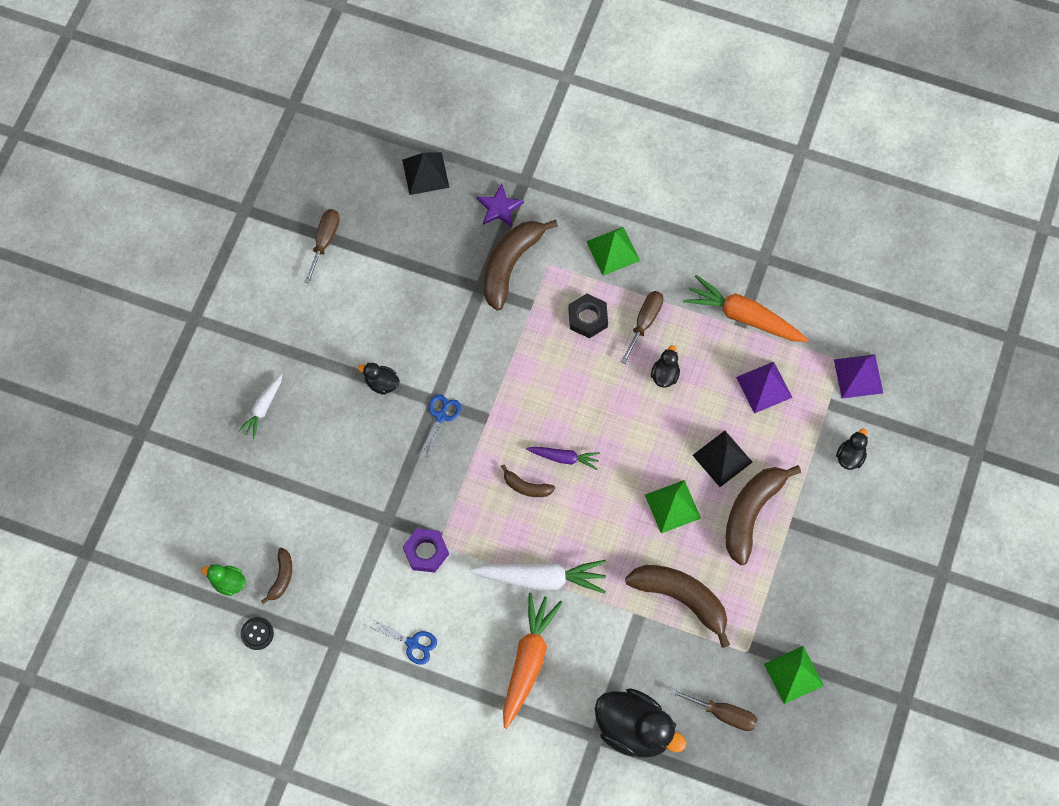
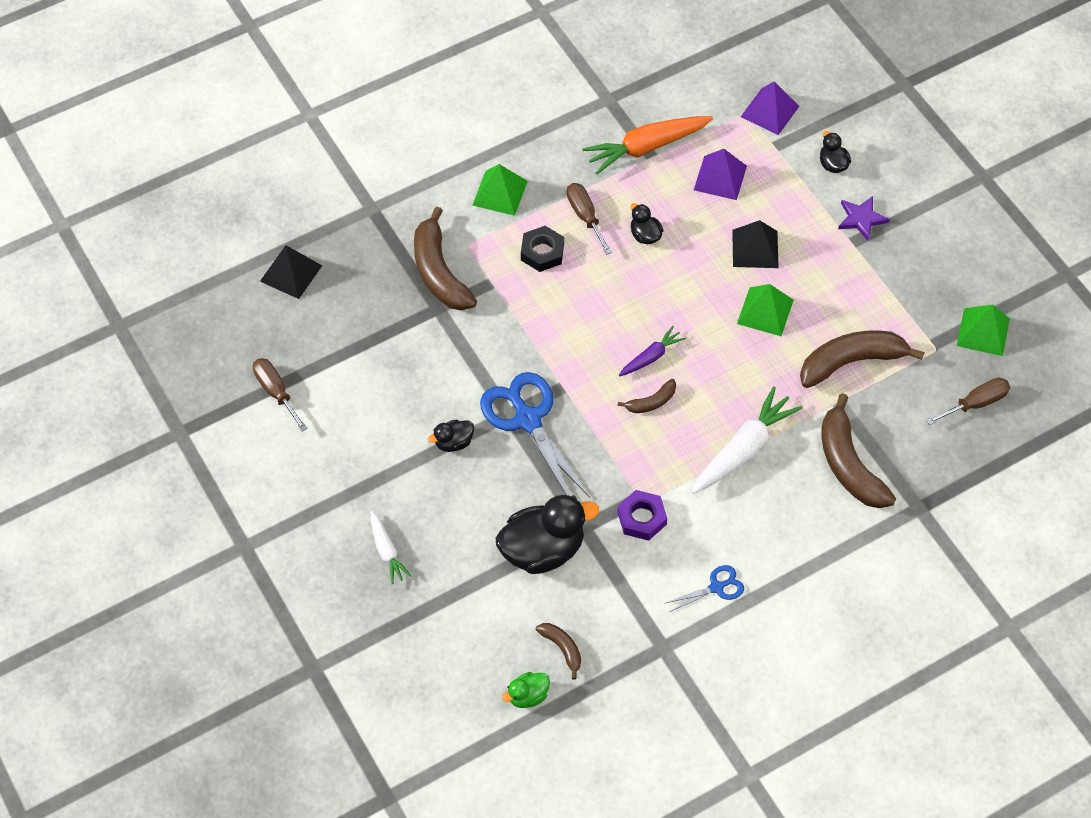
camera: 50 degrees left, 10 degrees down
(257, 633) = (598, 706): black button -> none
(441, 416) = (528, 420): blue scissors -> blue scissors, size x2.03
(499, 208) = (378, 243): purple star -> purple star (861, 219)
(528, 661) = (809, 510): orange carrot -> none
(634, 729) = (936, 476): black duck -> black duck (543, 550)
(751, 513) = (820, 263): brown banana -> brown banana (849, 464)

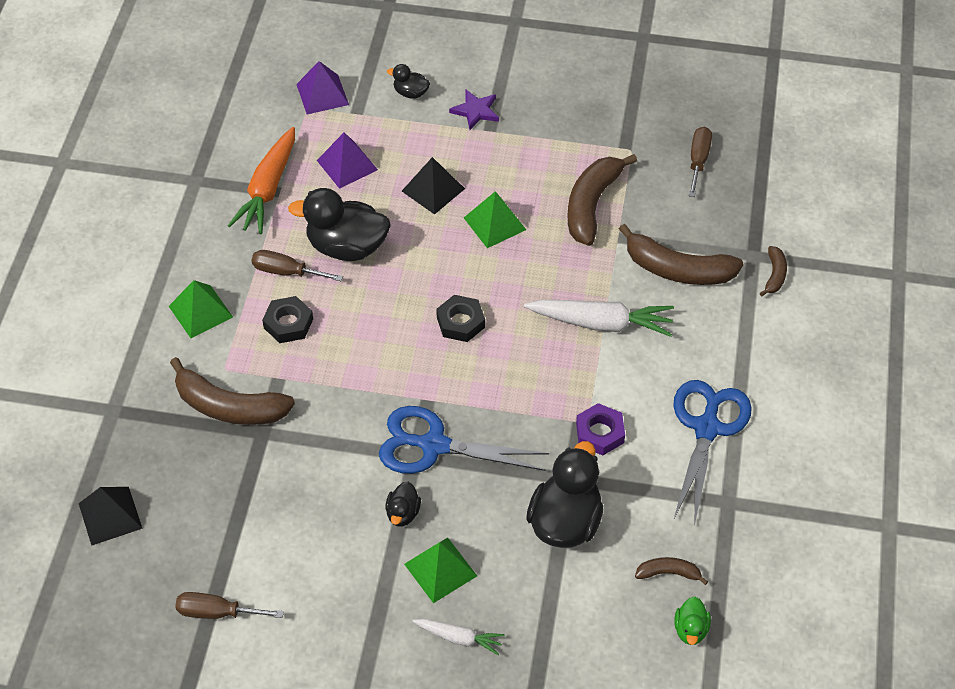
camera: 50 degrees left, 5 degrees down
(645, 235) = (346, 247): black duck -> black duck, size x2.09
(651, 357) = (460, 322): purple carrot -> black nut
(651, 402) = (501, 351): brown banana -> brown banana (774, 275)
(716, 587) = (707, 428): blue scissors -> blue scissors, size x2.03
(744, 449) = (601, 323): white carrot -> white carrot turned 105 degrees clockwise
(983, 332) = (643, 114): green pyramid -> green pyramid (440, 570)

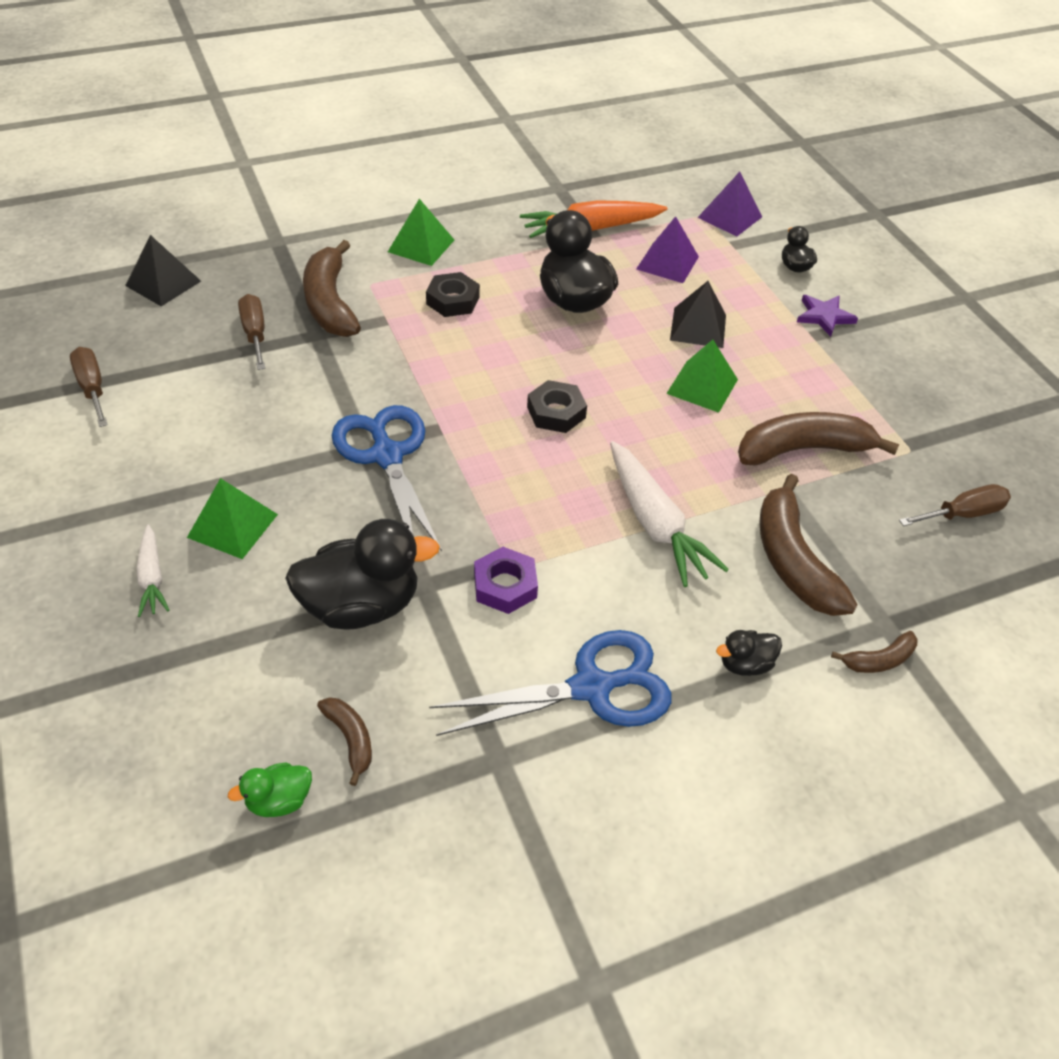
camera: 55 degrees right, 5 degrees down
(286, 272) = (510, 276): brown screwdriver -> brown screwdriver (255, 333)
(403, 513) = (286, 467): black duck -> black duck (745, 664)

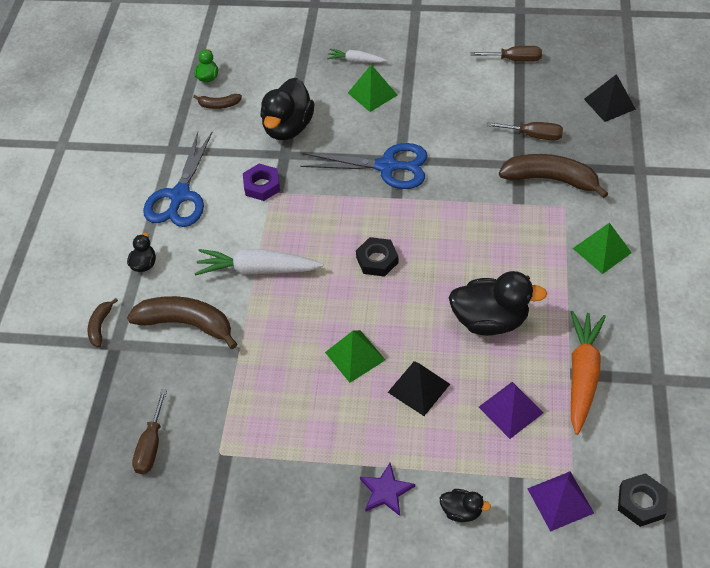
camera: 125 degrees right, 5 degrees up
(453, 300) = (523, 246): black nut -> black nut (641, 502)
(803, 449) = (262, 384): brown banana -> none

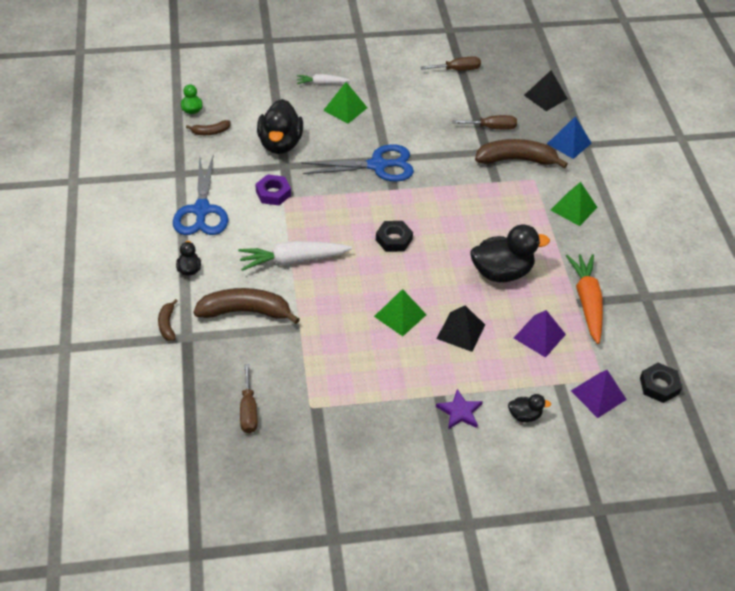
camera: 20 degrees left, 5 degrees down
(620, 166) = (569, 143): none -> blue pyramid

